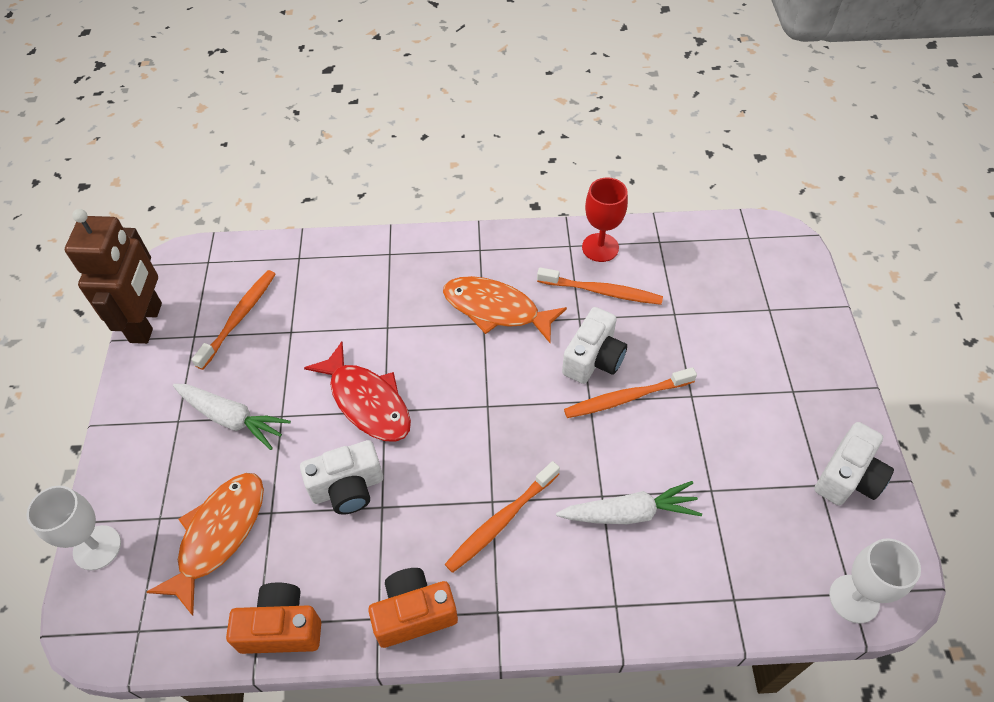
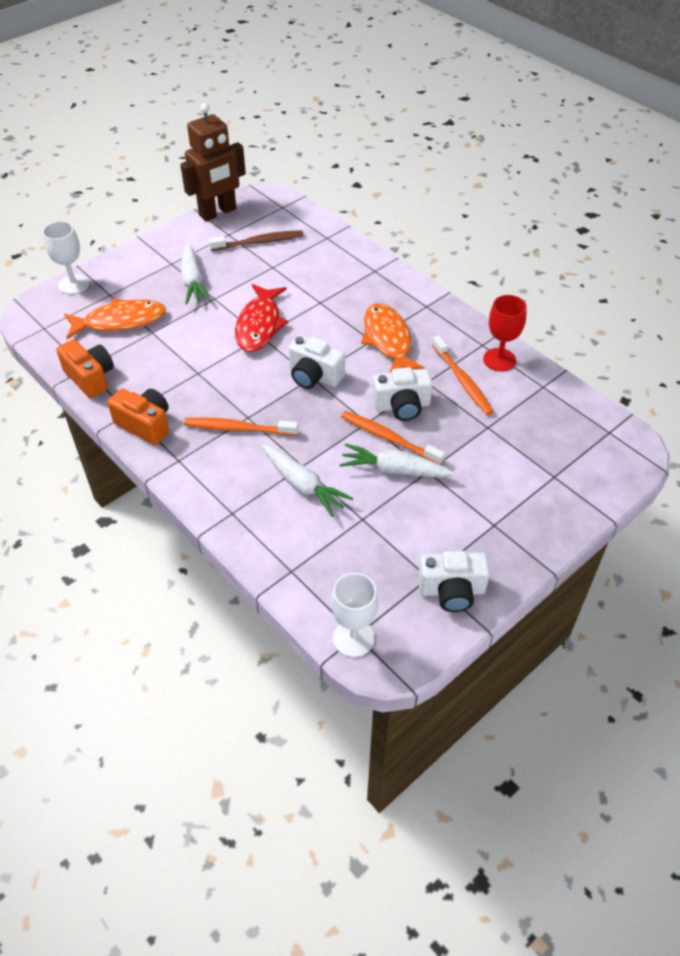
camera: 50 degrees right, 5 degrees down
(239, 318) = (259, 242): orange toothbrush -> brown toothbrush
(347, 488) = (196, 352): white camera -> white camera (314, 376)
(670, 421) = (394, 470): none -> white carrot

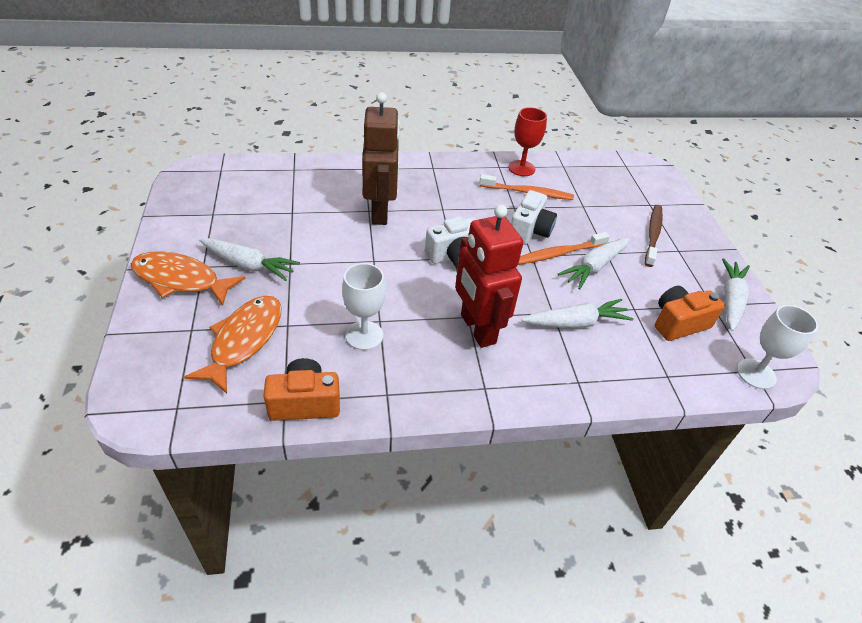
camera: 60 degrees left, 5 degrees down
(73, 284) = (136, 350): white goblet -> white goblet (364, 335)
(145, 425) = (416, 390): orange camera -> orange camera (678, 323)
(218, 212) = (172, 205): brown robot -> brown robot (380, 212)
(238, 428) = (477, 329): orange toothbrush -> red robot
(259, 242) = (249, 203): brown toothbrush -> brown toothbrush (653, 235)
(259, 325) = (359, 255): red fish -> none
(388, 340) = (451, 201): orange fish -> orange fish (181, 280)
(451, 590) = (731, 300): white camera -> white carrot

